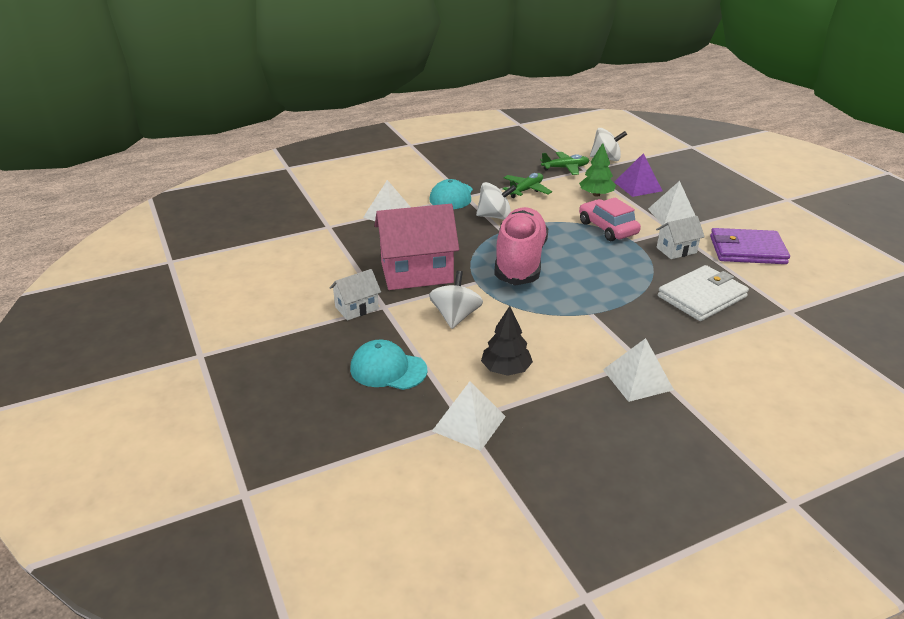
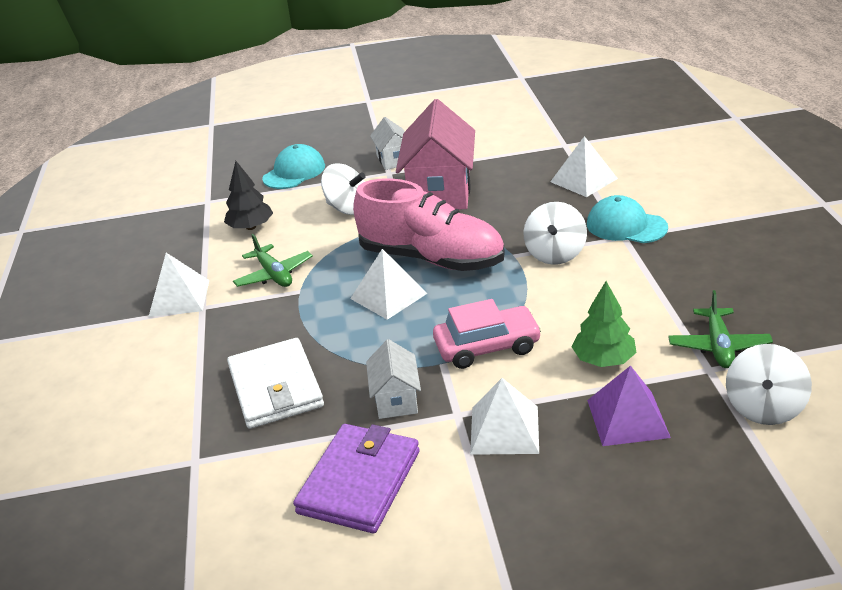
camera: 110 degrees right, 0 degrees up
(469, 423) = (202, 203): white pyramid -> white pyramid (388, 296)
(526, 190) = (634, 291): green plane -> green plane (274, 275)

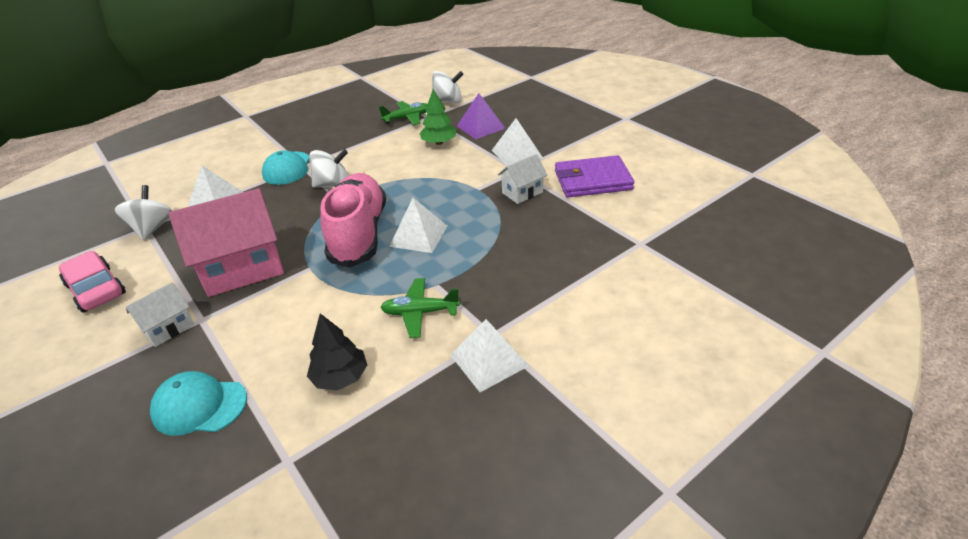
camera: 120 degrees left, 5 degrees up
(274, 275) = (420, 312): green plane -> green plane turned 120 degrees counterclockwise
(275, 387) = (551, 242): white wallet -> none
(348, 208) = (284, 317): white spinning top -> white spinning top (152, 228)
(487, 347) = (451, 179): pink car -> pink car (96, 289)

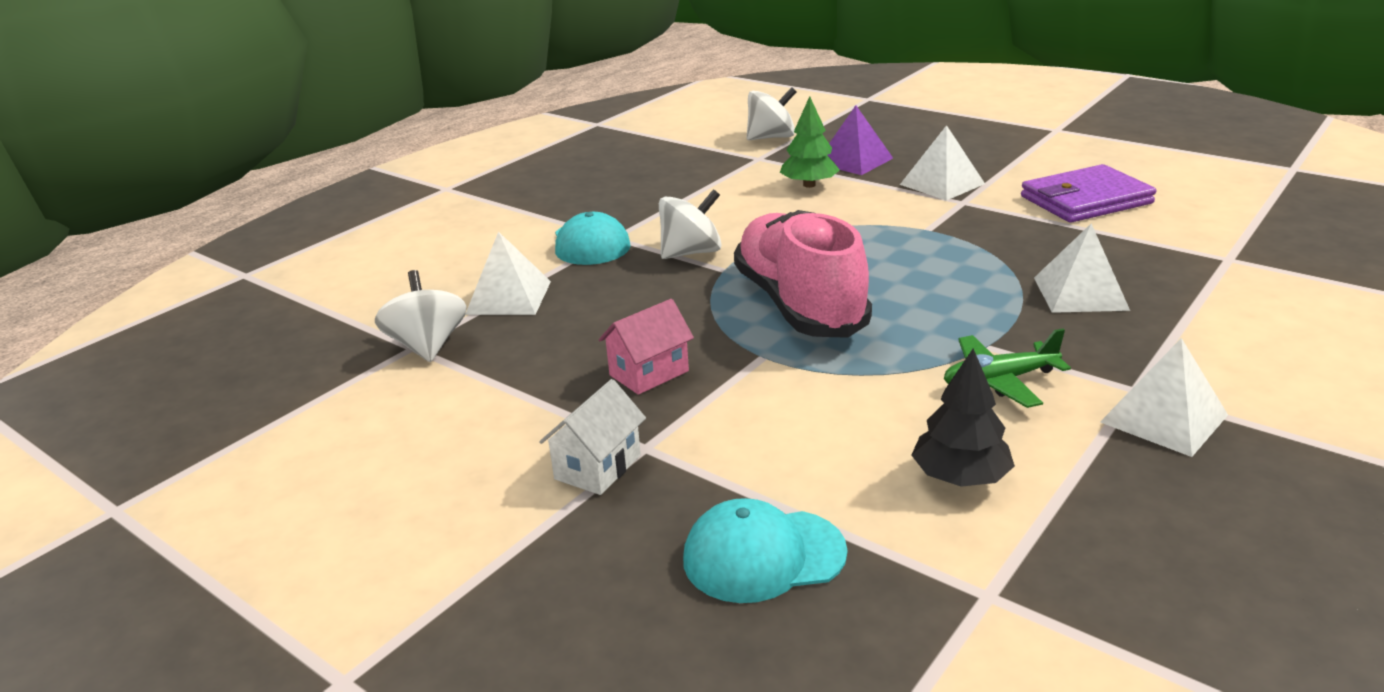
camera: 15 degrees left, 10 degrees down
(96, 289) = (406, 439): pink car -> none
(243, 268) = (649, 373): pink house -> pink house, size x0.51
(407, 118) = (727, 163): green plane -> none
(418, 236) = (897, 294): white pyramid -> white pyramid (1080, 293)
(522, 192) = (999, 225): white house -> none

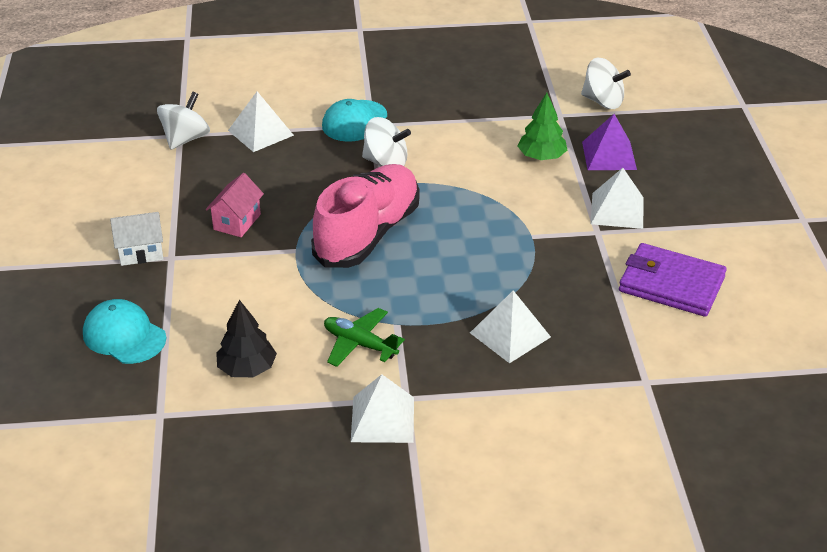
camera: 45 degrees right, 10 degrees up
(649, 373) = (237, 222): pink house -> pink house turned 75 degrees counterclockwise

